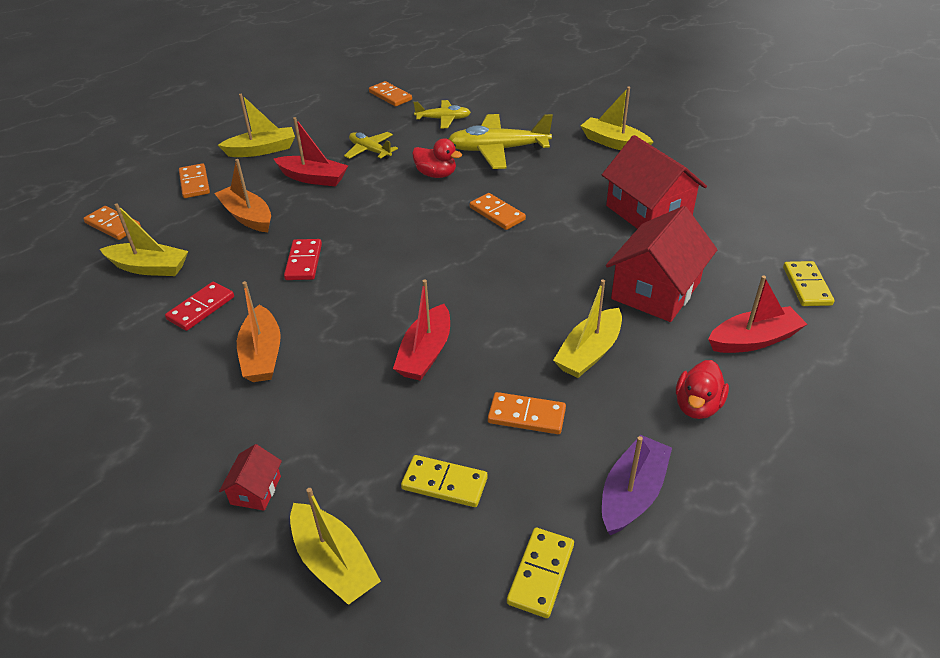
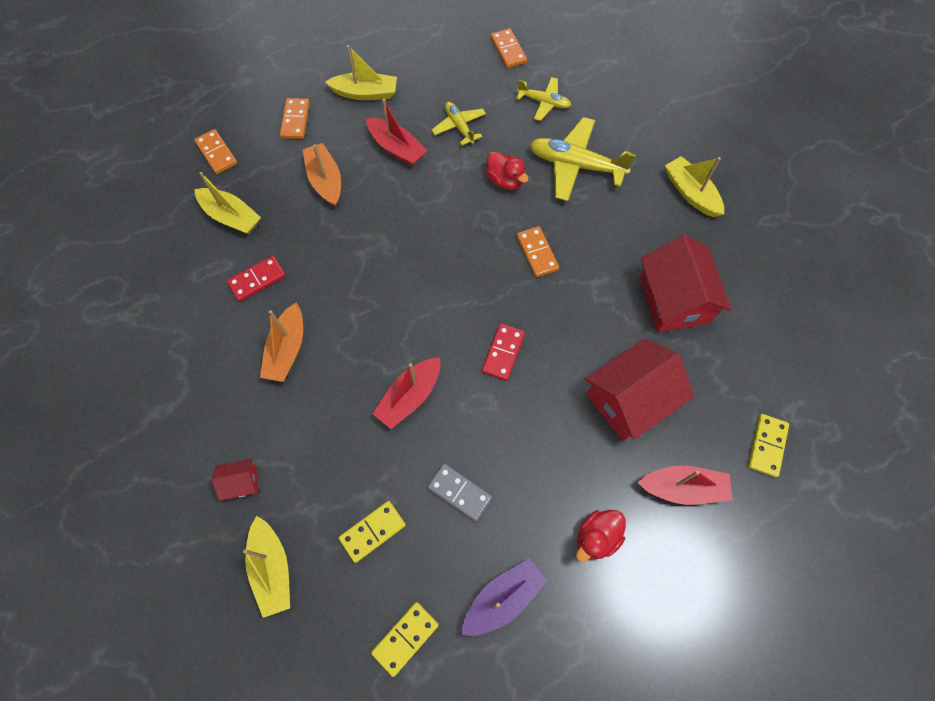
camera: 20 degrees right, 25 degrees up
(256, 490) = (241, 482): red house -> red house turned 45 degrees clockwise
(304, 262) = (353, 255): red domino -> red domino (503, 353)
(444, 483) = (372, 531): yellow domino -> yellow domino turned 75 degrees counterclockwise
(526, 415) = (459, 492): orange domino -> grey domino
(589, 352) = (539, 447): yellow boat -> none

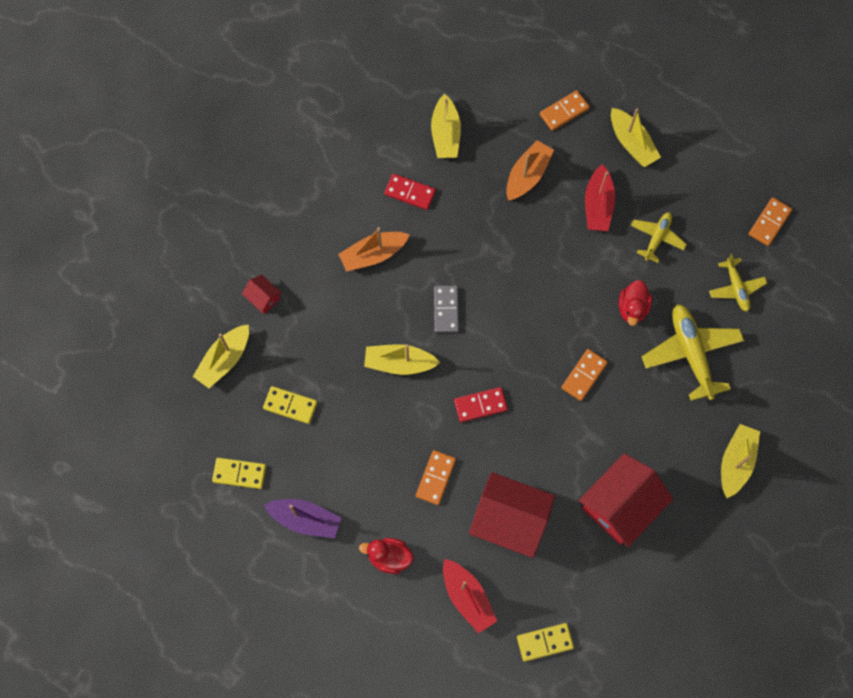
camera: 55 degrees right, 5 degrees up
(216, 153) = (490, 80): orange domino -> orange domino (436, 478)
(410, 396) = (399, 363): red boat -> yellow boat
(459, 492) = (355, 444): grey domino -> grey domino (446, 310)

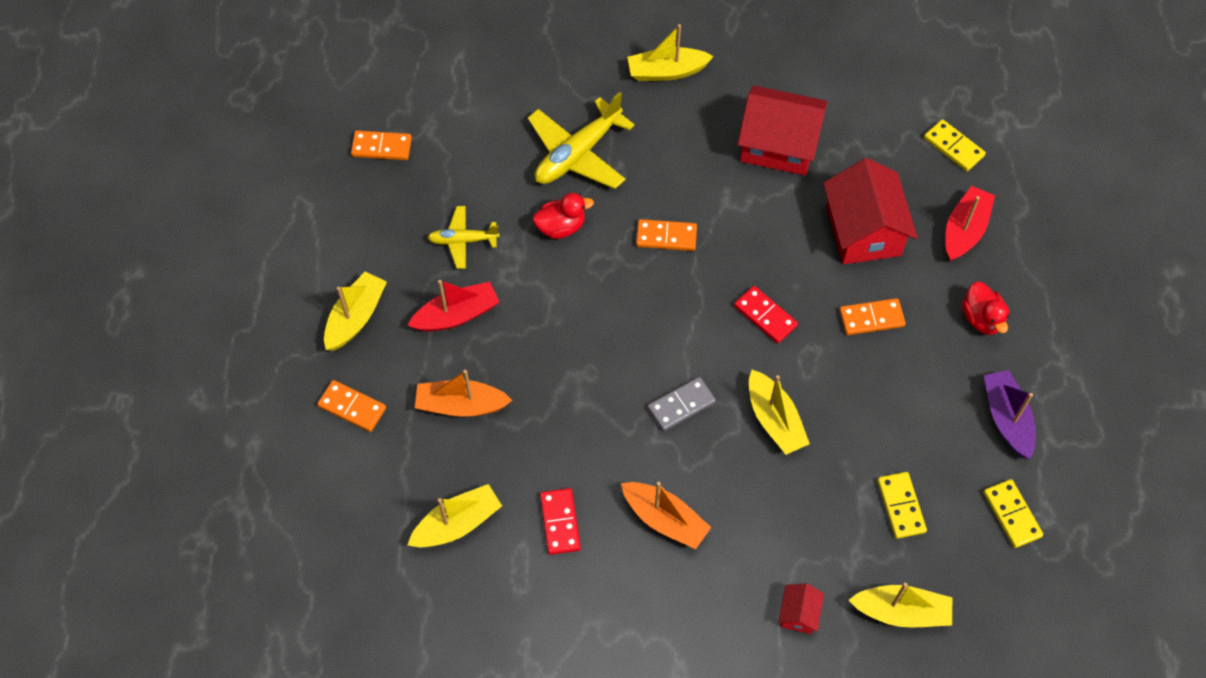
camera: 120 degrees left, 10 degrees down
(736, 288) = (478, 146): yellow plane -> none

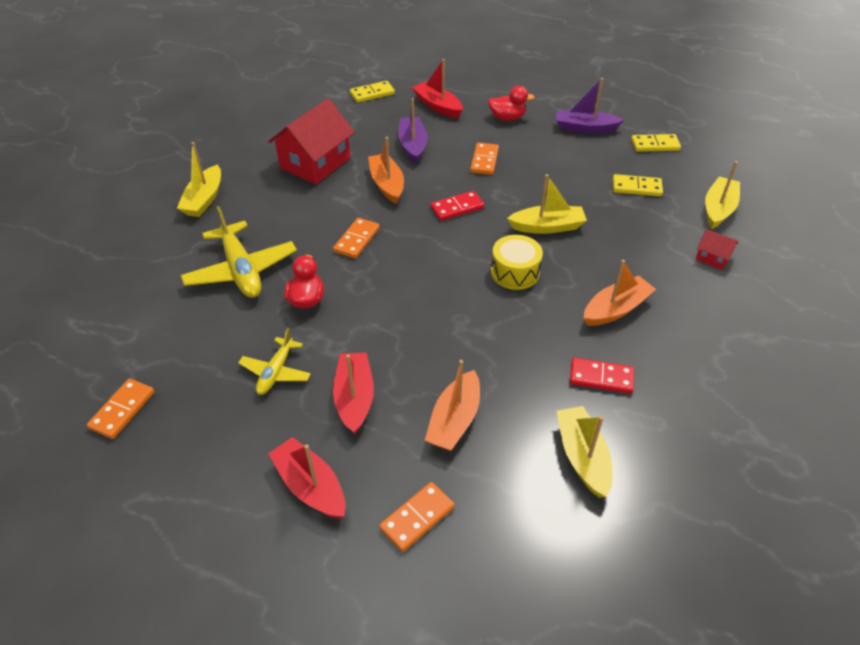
camera: 70 degrees left, 15 degrees down
(356, 317) = (310, 486): yellow boat -> red boat
(681, 405) = (515, 272): grey domino -> yellow drum
(774, 231) = (387, 184): none -> orange boat
(863, 231) = (412, 145): red house -> purple boat

